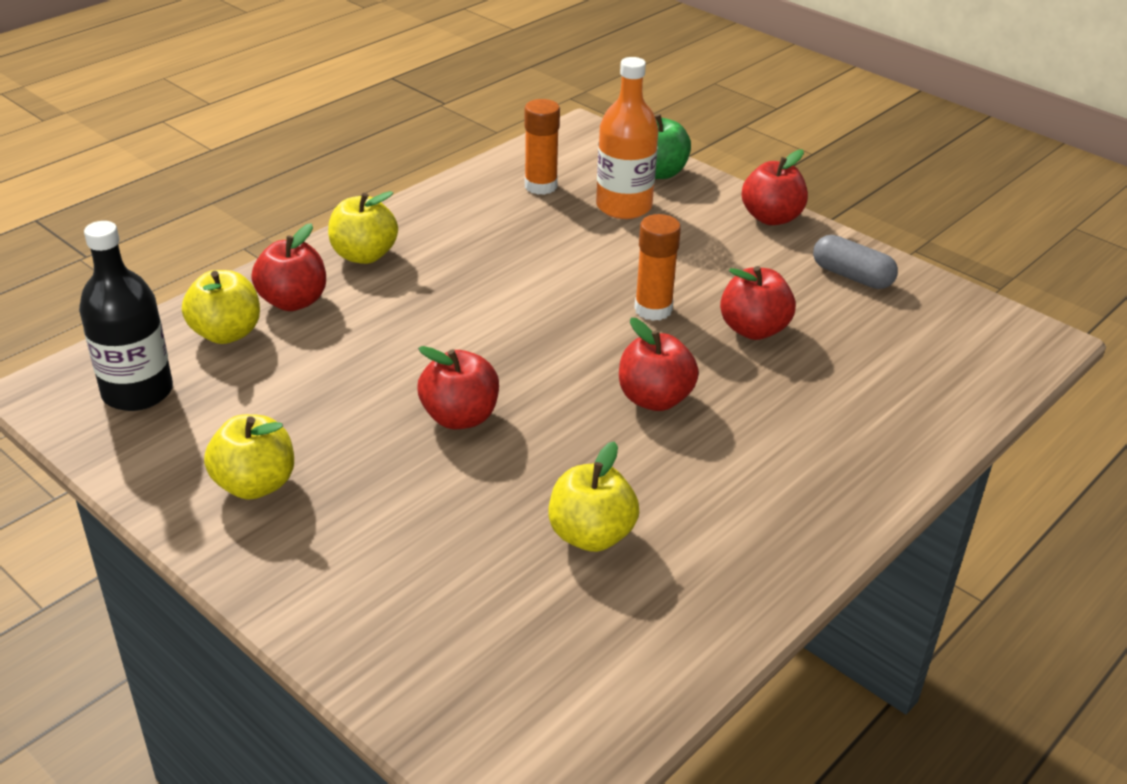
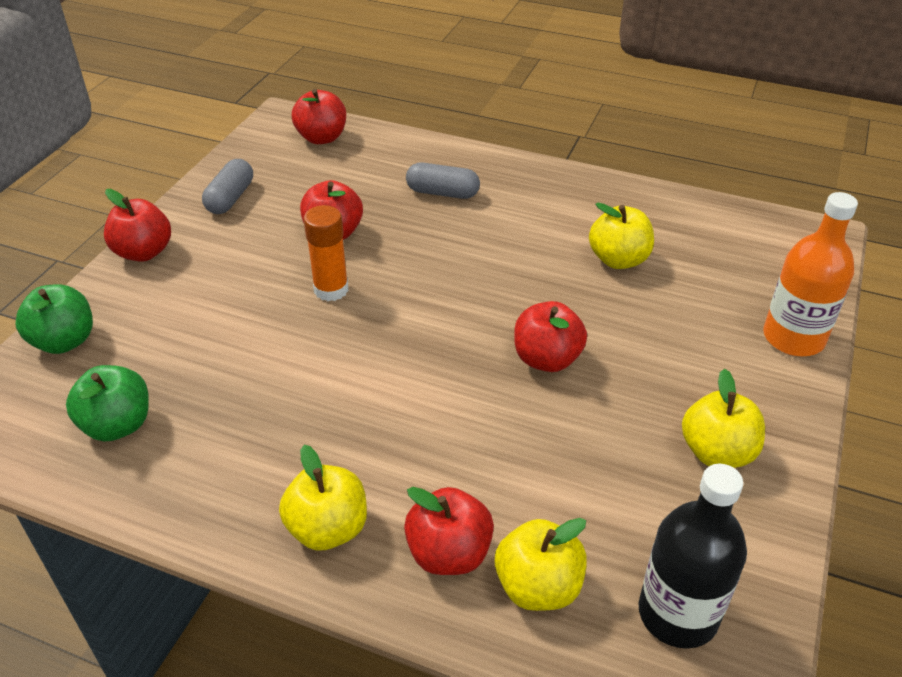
camera: 110 degrees left, 5 degrees up
(540, 186) = (118, 425): orange glue stick -> green apple
(624, 206) = (148, 349): orange bottle -> orange bottle (793, 338)
(654, 399) = (454, 263): red apple -> red apple (322, 138)
(807, 428) = (442, 193): none -> grey capsule

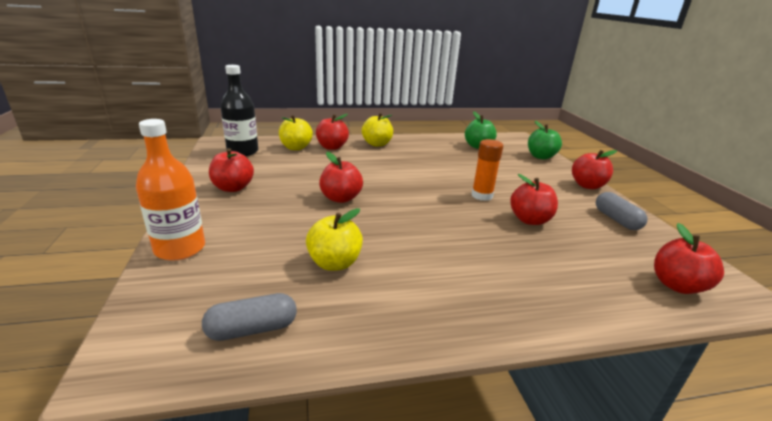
camera: 145 degrees right, 15 degrees down
(442, 193) = (516, 270): grey capsule -> grey capsule (252, 329)
(717, 452) = (233, 188): yellow apple -> red apple

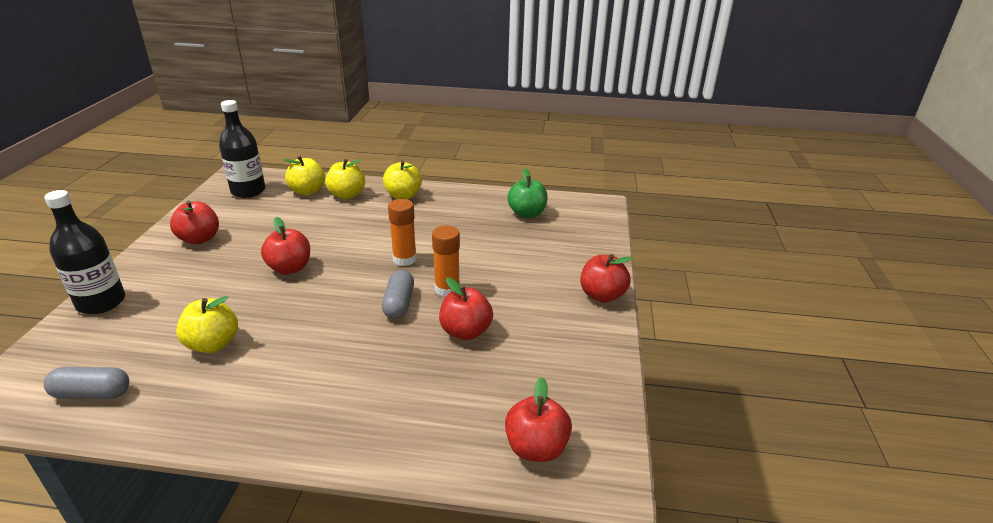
camera: 20 degrees right, 5 degrees up
(180, 248) = (101, 302): orange bottle -> black bottle
(332, 147) = (347, 195): red apple -> yellow apple
(427, 181) = (404, 259): none -> orange glue stick
(540, 156) = (594, 241): green apple -> none
(616, 220) = (576, 351): grey capsule -> grey capsule (399, 303)

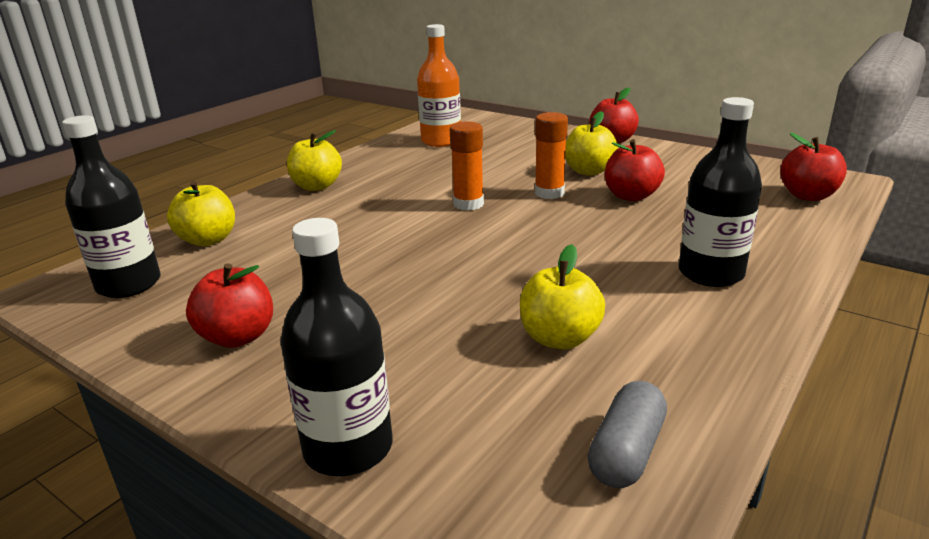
camera: 60 degrees left, 5 degrees down
(290, 268) = (416, 270): red apple -> none
(326, 399) = (711, 273): none -> black bottle
(347, 195) = (263, 216): yellow apple -> yellow apple (589, 171)
(399, 303) = (557, 218): grey capsule -> none
(527, 214) = (441, 141): green apple -> orange bottle

